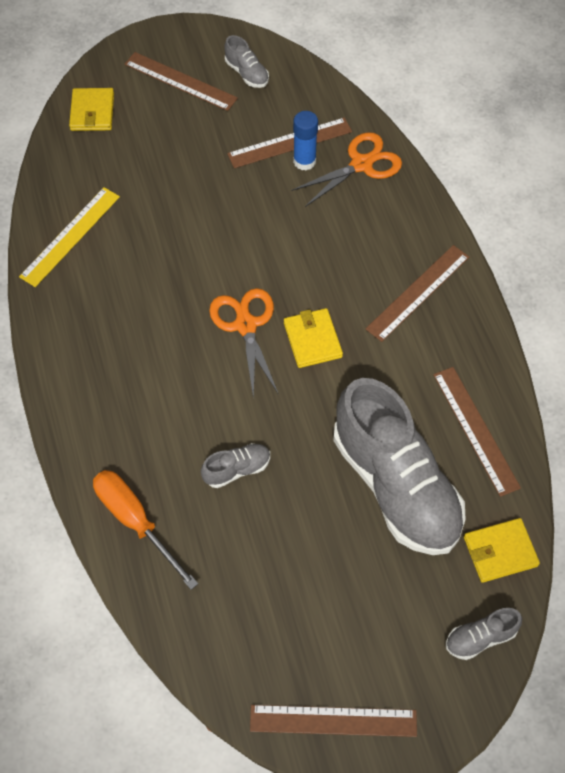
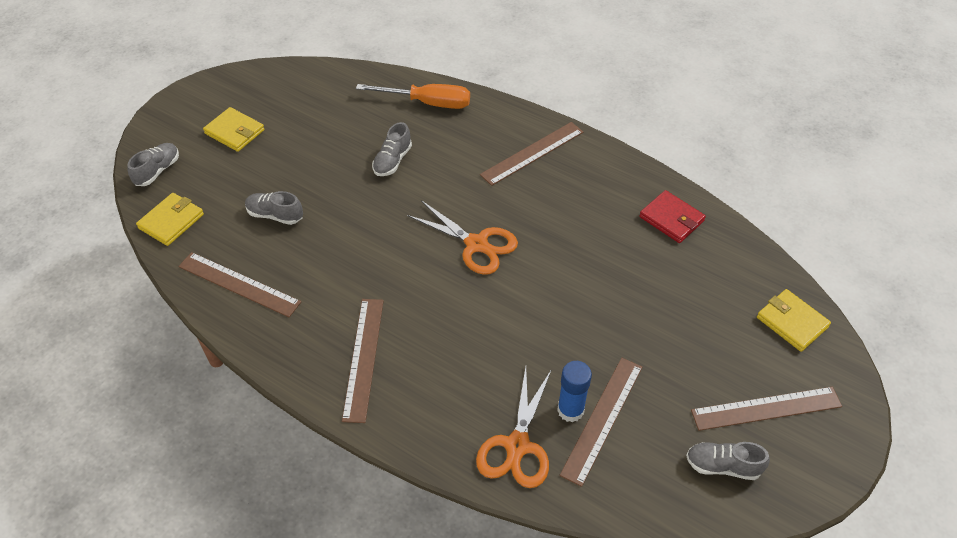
camera: 140 degrees right, 10 degrees down
(70, 236) = (671, 219): yellow ruler -> red wallet
(312, 340) = (417, 266): yellow wallet -> yellow wallet (234, 132)
(333, 720) = (225, 91): brown ruler -> brown ruler (532, 153)
(395, 485) = (275, 215): grey shoe -> grey shoe, size x0.40

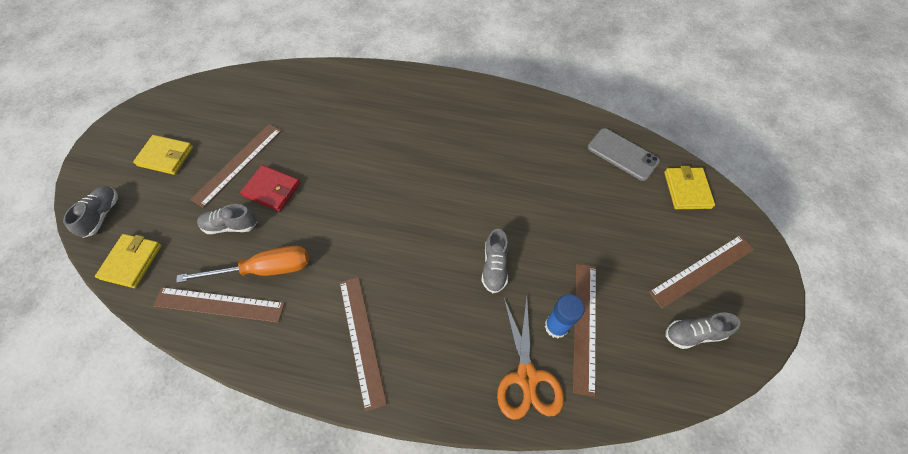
camera: 20 degrees left, 10 degrees up
(392, 161) = (319, 144): grey shoe -> grey shoe (494, 267)
(428, 103) = (330, 85): orange screwdriver -> orange screwdriver (264, 269)
(477, 244) = (419, 199): orange scissors -> none
(532, 153) = (433, 105): brown ruler -> brown ruler (238, 164)
(671, 219) = (563, 131): red wallet -> red wallet (272, 190)
(731, 263) = (622, 154): none -> grey phone
(792, 322) = (687, 190): yellow wallet -> yellow wallet turned 60 degrees clockwise

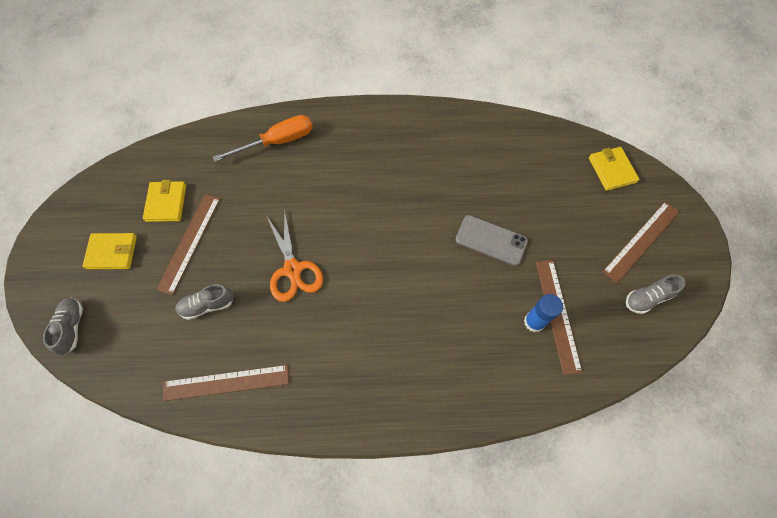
camera: 15 degrees left, 5 degrees up
(131, 262) = (123, 365): yellow wallet -> yellow wallet (166, 203)
(264, 269) = (256, 339): orange screwdriver -> orange screwdriver (277, 142)
(272, 190) = (234, 260): red wallet -> none
(361, 339) = (370, 379): brown ruler -> none
(494, 267) = (466, 282): grey shoe -> none
(527, 377) = (522, 372): orange scissors -> orange scissors (293, 269)
(622, 154) = (548, 149): grey phone -> grey phone (491, 240)

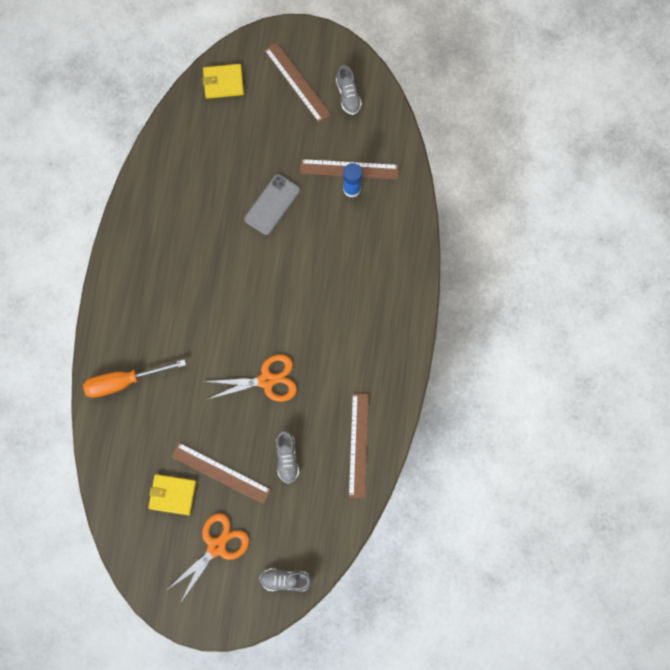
camera: 80 degrees left, 10 degrees up
(112, 252) = (216, 546): yellow wallet -> orange scissors
(277, 142) = (124, 382): orange screwdriver -> orange screwdriver turned 90 degrees counterclockwise

